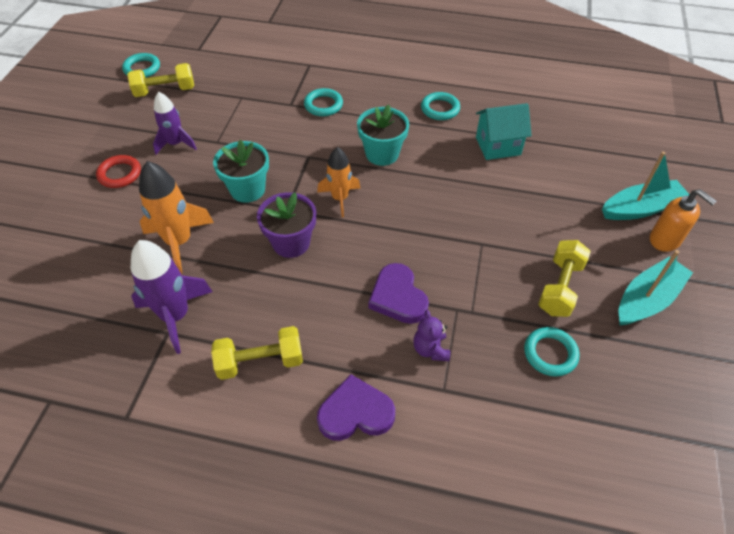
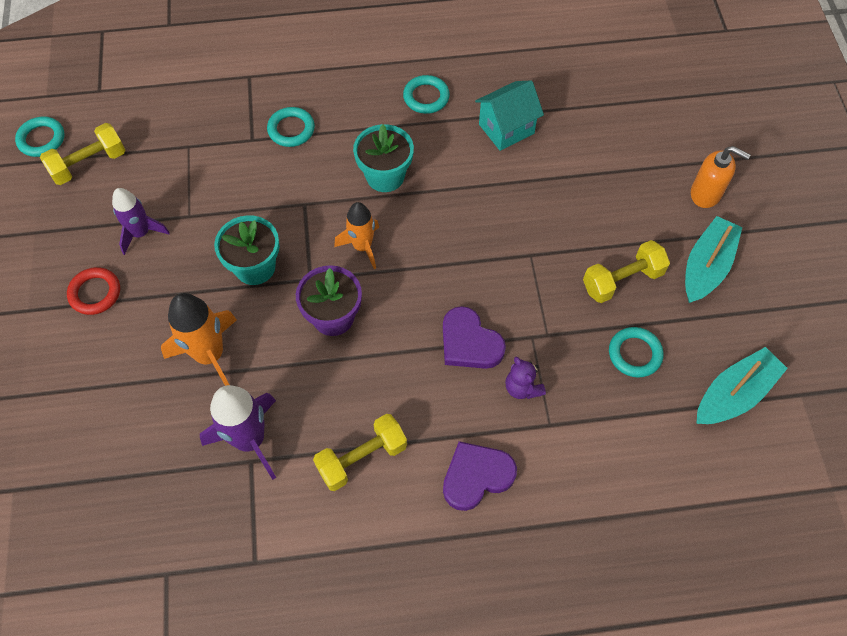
camera: 20 degrees left, 10 degrees up
(560, 287) = (622, 280): yellow dumbbell -> yellow dumbbell turned 60 degrees clockwise
(641, 208) = (673, 164): turquoise boat -> turquoise boat (734, 394)

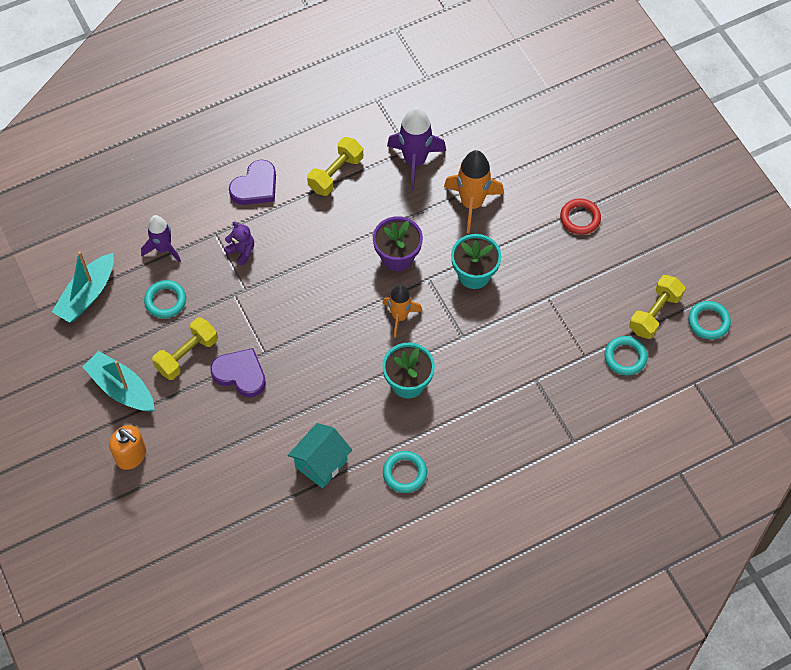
camera: 160 degrees right, 0 degrees up
(141, 233) = (575, 272): purple rocket -> purple rocket (163, 249)
(291, 129) = (507, 400): turquoise ring -> turquoise ring (625, 357)
(469, 343) = (290, 270): purple heart -> purple heart (240, 374)
(706, 194) = (131, 456): orange soap dispenser -> orange soap dispenser turned 150 degrees counterclockwise
(706, 266) = (121, 388): turquoise boat -> turquoise boat turned 120 degrees clockwise

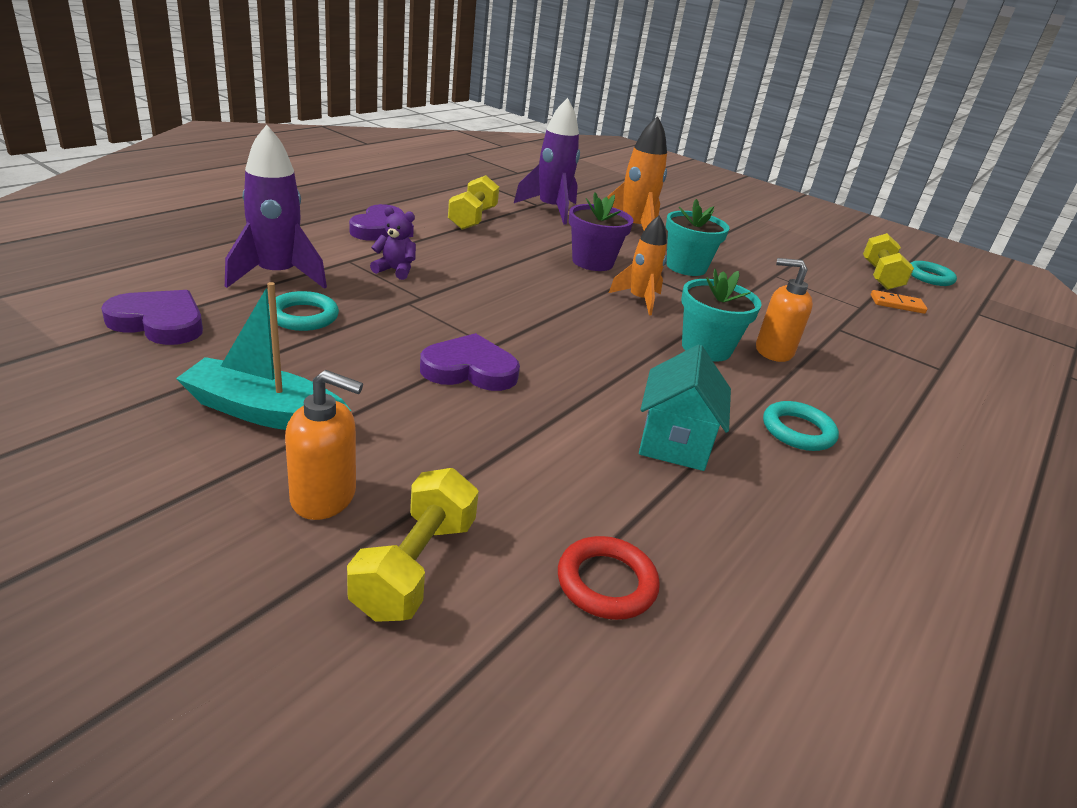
camera: 30 degrees left, 30 degrees down
(87, 295) = (159, 322): turquoise boat -> purple heart
(163, 249) = (277, 275): purple rocket -> purple rocket, size x1.52
(187, 355) = (369, 361): yellow dumbbell -> yellow dumbbell (415, 566)
(456, 395) = (773, 351): none -> orange soap dispenser
(580, 218) = (741, 232): red ring -> red ring (606, 583)
(625, 357) = (897, 304): turquoise ring -> orange domino

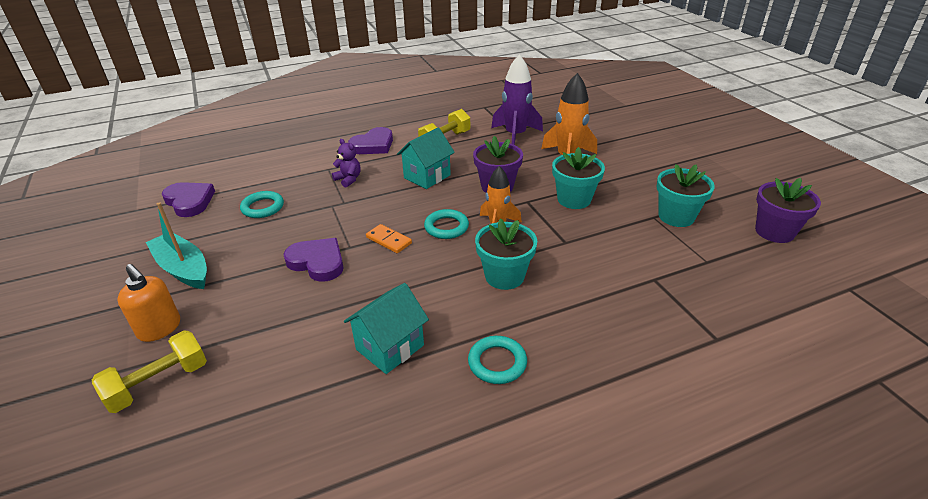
camera: 35 degrees right, 5 degrees up
(277, 275) = (277, 176): purple rocket -> none
(497, 259) = (427, 176): none -> turquoise house
(606, 583) = (240, 429): red ring -> none
(773, 351) = (561, 289): orange soap dispenser -> none
(793, 273) = (676, 216): none -> turquoise flower pot
(880, 276) = (774, 232): yellow dumbbell -> purple flower pot
(897, 304) = (755, 264): orange domino -> orange domino (389, 240)
(929, 277) = (839, 240): turquoise ring -> turquoise ring (446, 227)

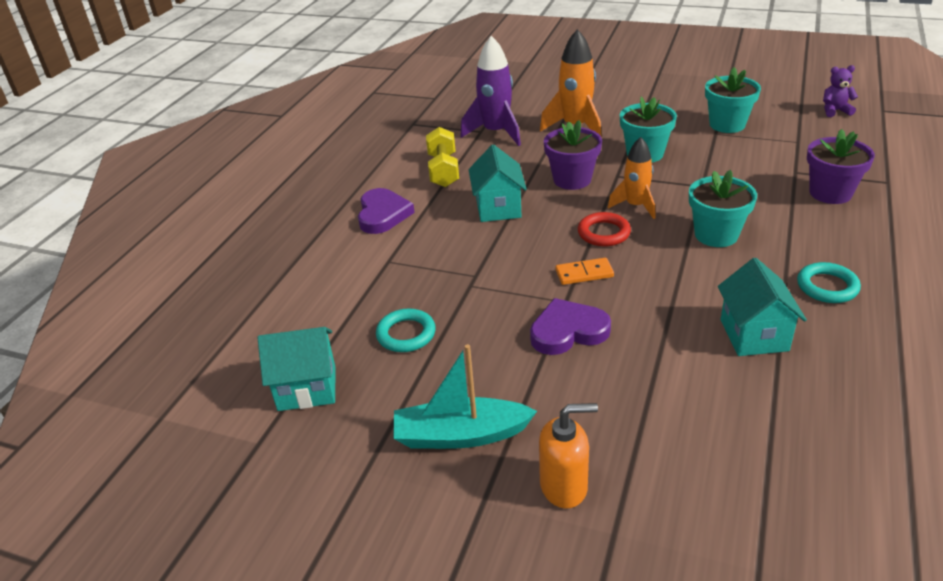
camera: 45 degrees left, 0 degrees up
(159, 383) = (666, 512): yellow dumbbell -> none
(189, 201) = (307, 388): purple heart -> turquoise house
(348, 179) = (432, 256): purple teddy bear -> purple teddy bear (835, 111)
(446, 227) = (603, 233): turquoise ring -> red ring
(774, 232) = (792, 100): purple flower pot -> purple flower pot (830, 193)

